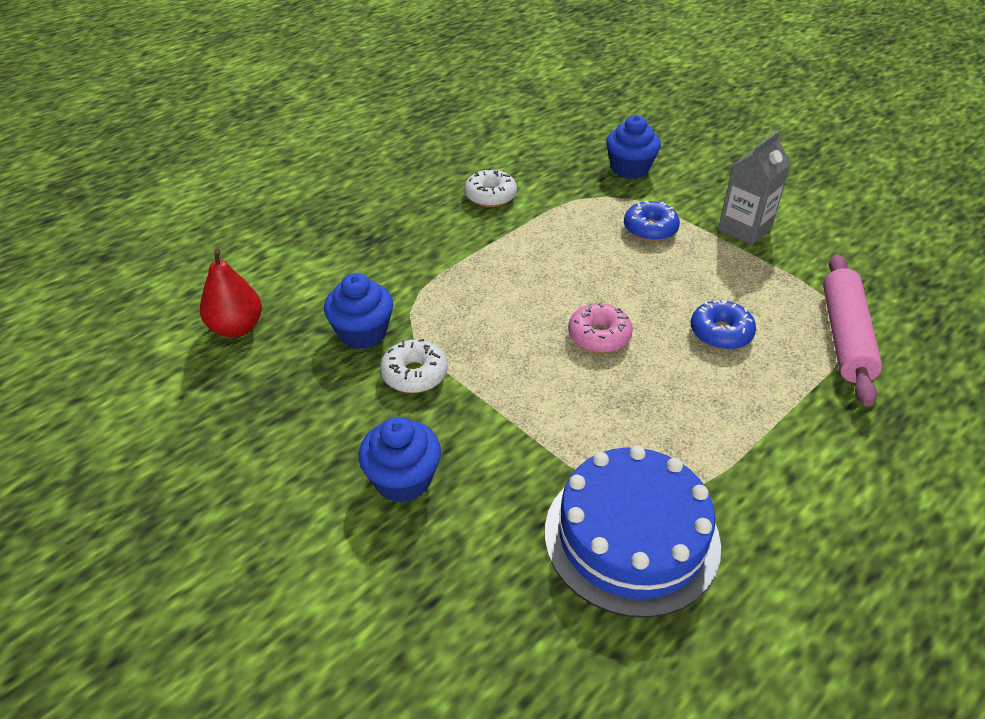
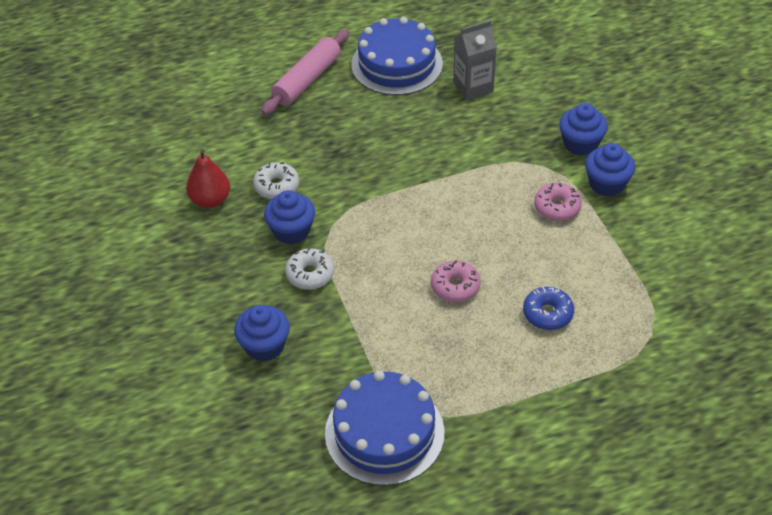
camera: 25 degrees right, 5 degrees up
(390, 145) = (397, 64): none -> blue cake
(490, 196) = (448, 138): white donut -> white donut (276, 186)
(650, 229) = (557, 207): blue donut -> pink donut
(683, 196) = (606, 184): none -> blue cupcake
(744, 229) = (635, 231): grey carton -> grey carton (473, 87)
(845, 337) = (642, 348): pink rolling pin -> pink rolling pin (307, 80)

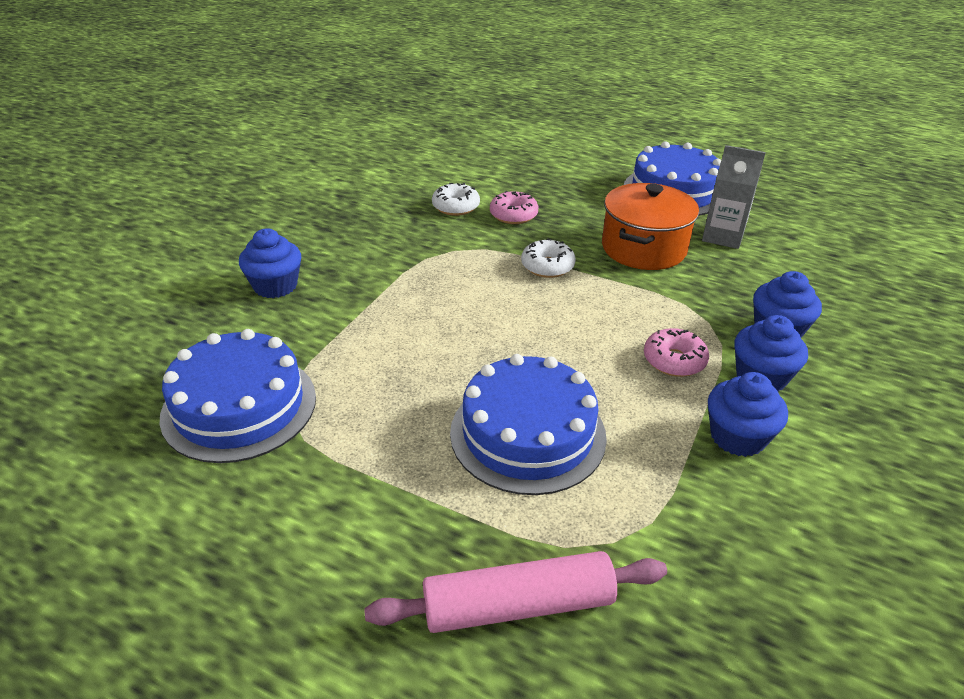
camera: 45 degrees right, 10 degrees down
(210, 200) = (399, 189): red pear -> none
(291, 231) = (419, 236): blue cupcake -> blue cupcake (737, 437)
(307, 80) = (584, 166): pink rolling pin -> pink rolling pin (518, 605)
(310, 274) = (384, 267): white donut -> white donut (547, 266)
(442, 133) = (643, 248): none -> orange pot
(455, 287) = (478, 351): pink donut -> pink donut (513, 215)
(547, 313) = (527, 433): blue donut -> blue cake

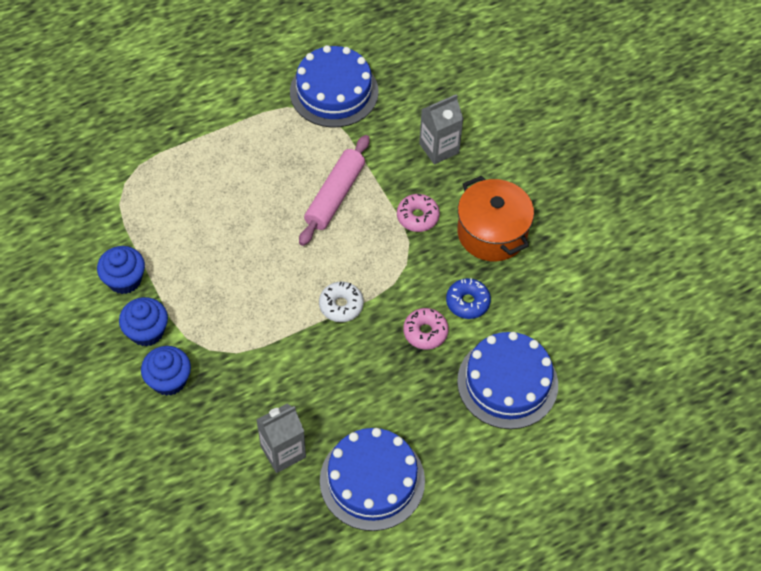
camera: 125 degrees right, 20 degrees up
(275, 286) = (439, 148): blue cupcake -> grey carton
(456, 207) = (467, 302): white donut -> blue donut
(518, 605) = (130, 132): pink rolling pin -> pink rolling pin (335, 195)
(527, 433) = (209, 193): blue cake -> blue cake (507, 383)
(643, 248) = (313, 383): orange pot -> orange pot (492, 233)
(674, 360) = (197, 300): pink donut -> pink donut (417, 217)

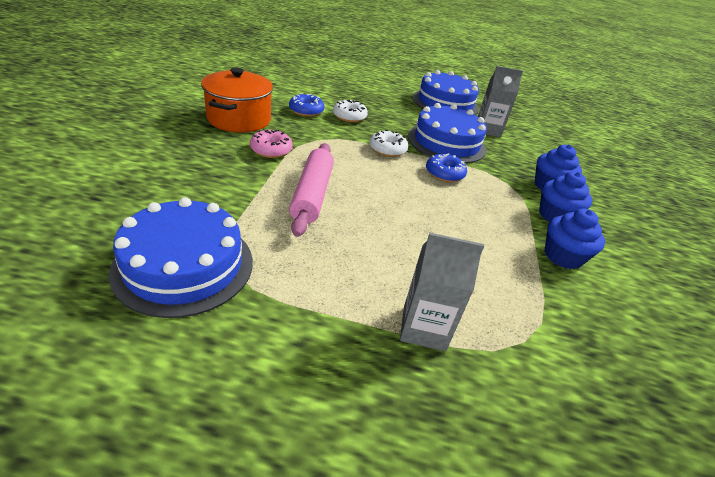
camera: 145 degrees left, 20 degrees down
(268, 312) = (444, 174): none -> blue donut
(335, 195) = (312, 195): pink rolling pin -> pink rolling pin turned 60 degrees counterclockwise
(425, 332) = (349, 116): pink donut -> white donut
(439, 148) = (184, 167): grey carton -> grey carton (424, 328)
(507, 383) = (332, 87): blue cake -> blue cake (446, 142)

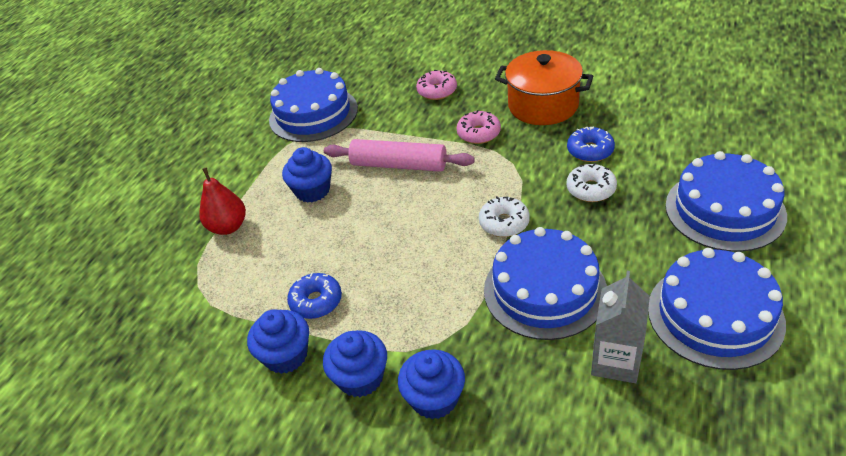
camera: 110 degrees right, 5 degrees up
(183, 167) = (437, 91): none -> pink donut
(352, 254) = (312, 191): none -> blue cupcake
(367, 87) = (724, 210): none -> blue cake
(424, 328) = (228, 227): grey carton -> red pear
(444, 174) = (452, 273): blue donut -> blue donut (316, 301)

